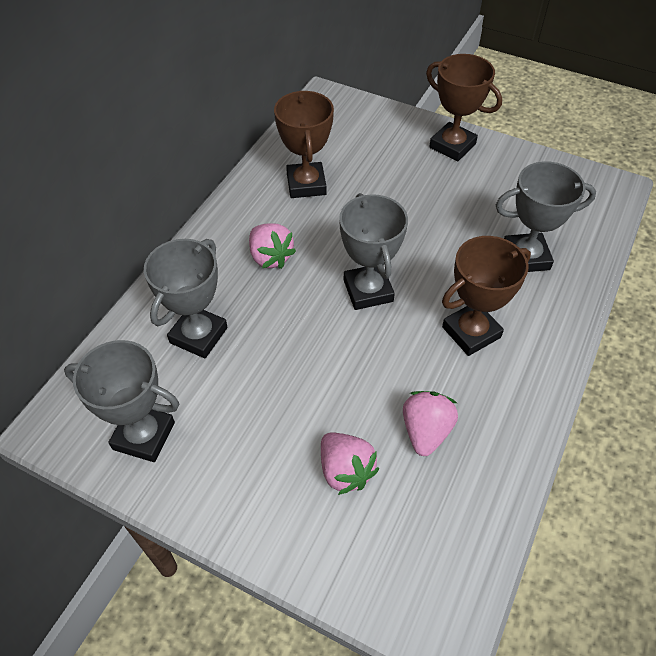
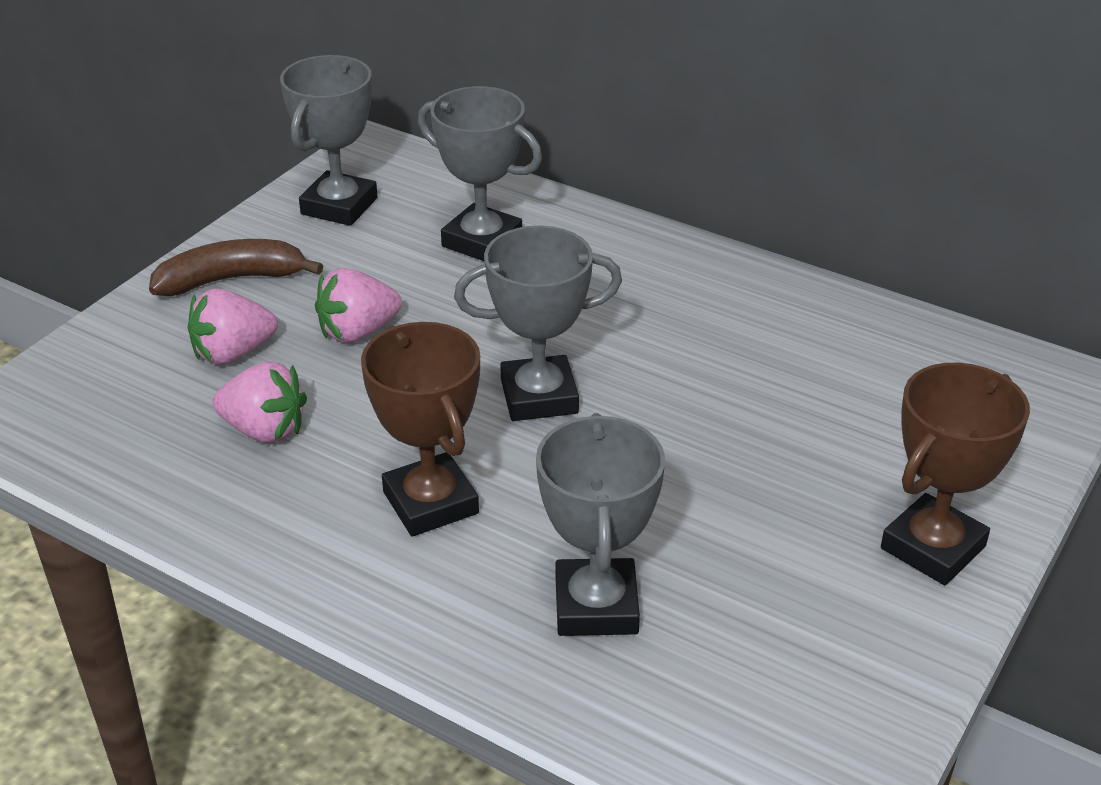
camera: 95 degrees right, 15 degrees down
(250, 494) = (231, 279): none -> brown banana
(270, 257) = (621, 303): pink strawberry -> pink strawberry (358, 332)
(306, 184) = (794, 345): brown trophy -> none

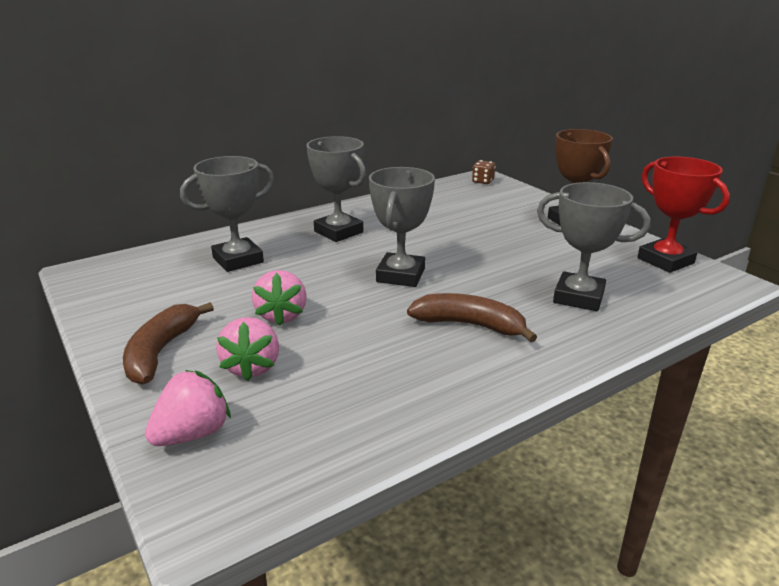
camera: 65 degrees left, 10 degrees down
(264, 430) = (353, 369): pink strawberry -> pink strawberry (193, 434)
(339, 206) = (132, 295): grey trophy -> grey trophy (338, 232)
(430, 503) = (469, 325): brown trophy -> brown banana
(843, 711) = (665, 260): none -> red trophy
(1038, 385) = (482, 181): none -> brown dice

